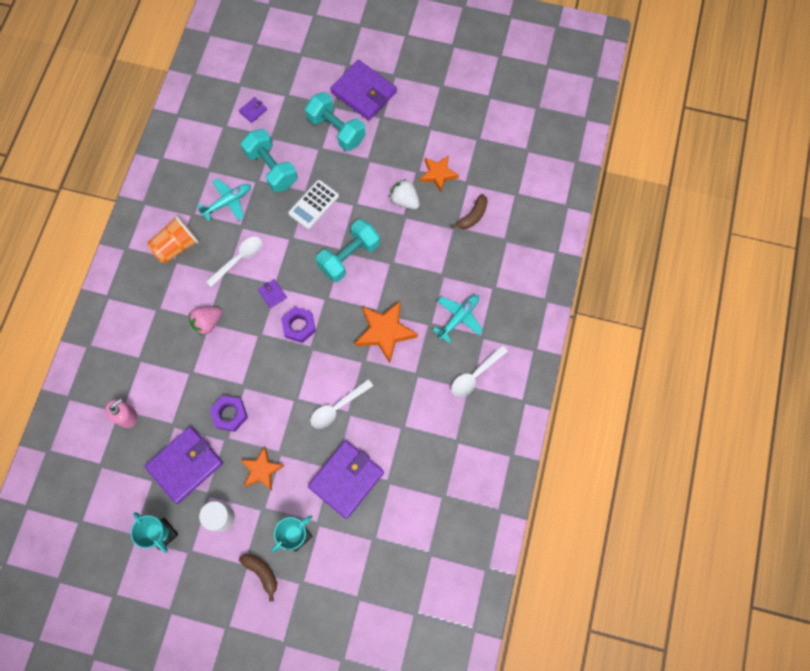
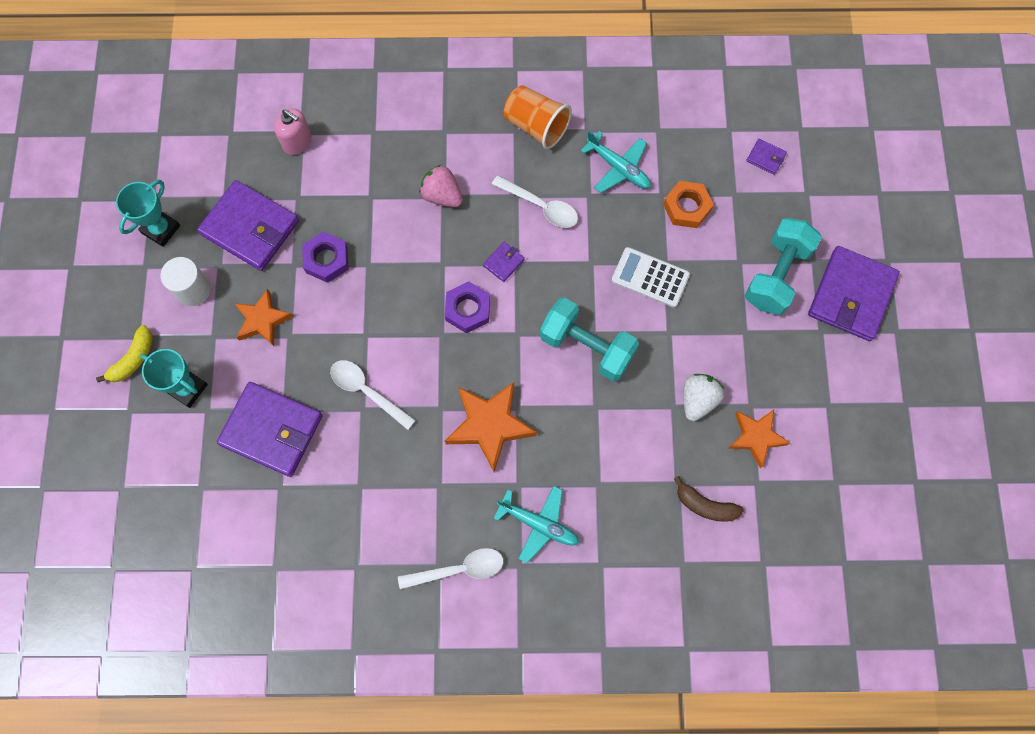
camera: 75 degrees right, 0 degrees up
(262, 573) = (133, 359): brown banana -> yellow banana
(271, 168) = (687, 207): turquoise dumbbell -> orange nut
(475, 375) = (458, 569): white spoon -> white spoon turned 135 degrees clockwise

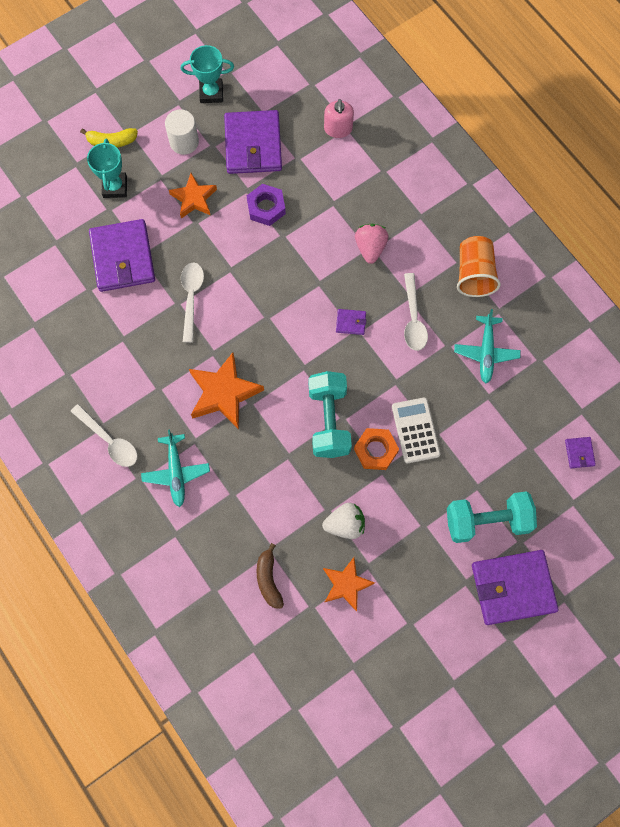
camera: 55 degrees right, 0 degrees up
(467, 309) = (297, 322): purple nut -> none
(687, 207) = (492, 421): orange nut -> orange nut (375, 450)

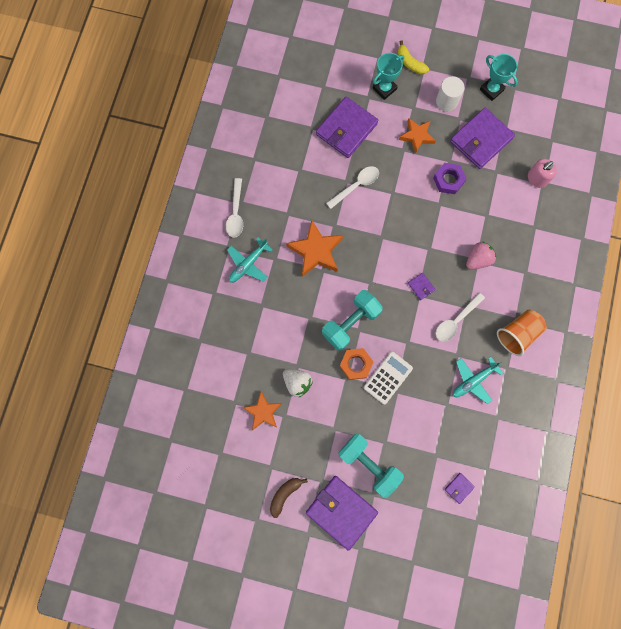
camera: 50 degrees right, 5 degrees up
(268, 579) = (230, 365): brown banana -> brown banana (285, 494)

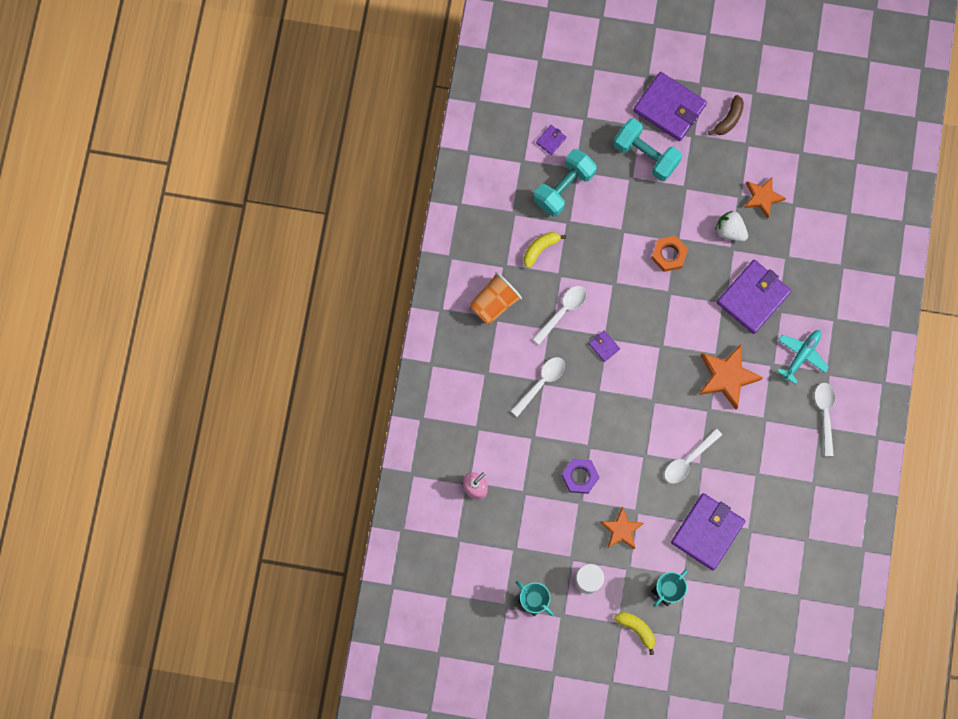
camera: 175 degrees right, 0 degrees up
(350, 323) = (679, 299): turquoise dumbbell -> turquoise dumbbell (564, 188)
(388, 377) = (633, 244): white calculator -> none
(473, 380) = (540, 249): turquoise plane -> yellow banana
(478, 259) = (541, 383): pink strawberry -> white spoon
(481, 140) = (543, 531): purple wallet -> purple wallet (753, 297)

